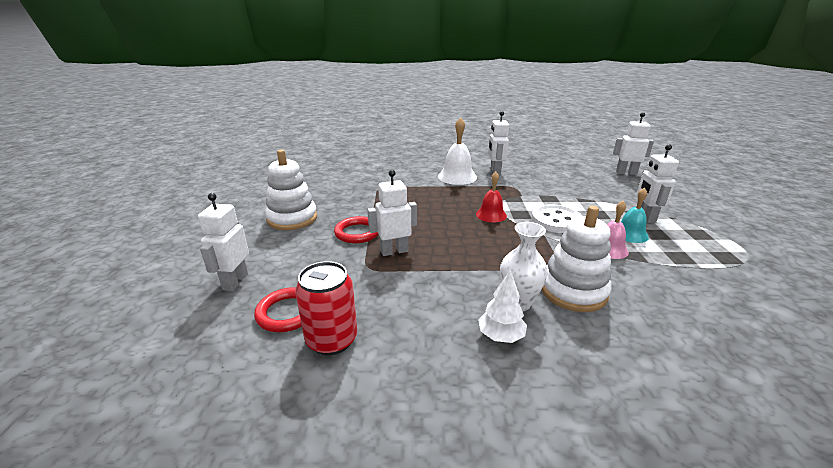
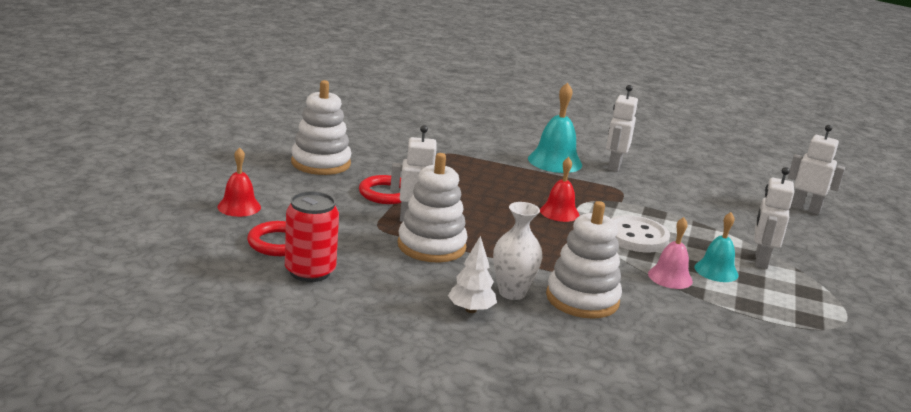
camera: 15 degrees right, 5 degrees down
(235, 281) = (239, 207): white robot -> red bell
(422, 274) = (431, 246): none -> white stacking toy
(457, 177) = (555, 161): white bell -> turquoise bell

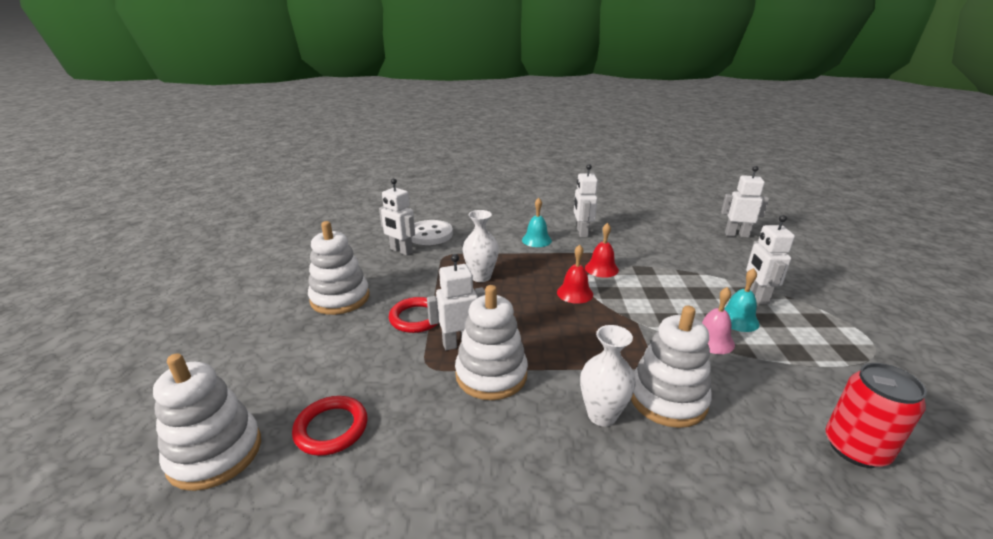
camera: 15 degrees left, 5 degrees up
(187, 234) = (215, 453): none -> white stacking toy
(239, 207) = (270, 385): red bell -> red bell (601, 268)
(310, 272) = (382, 465): red can -> red can (855, 448)
(399, 139) = (401, 251): none -> white robot
(470, 178) = (481, 277): none -> white vase
(471, 310) = (580, 460): white tree -> none
(555, 161) = (536, 240): turquoise bell -> turquoise bell, size x0.65
(636, 237) = (651, 301): white button -> white button (430, 234)

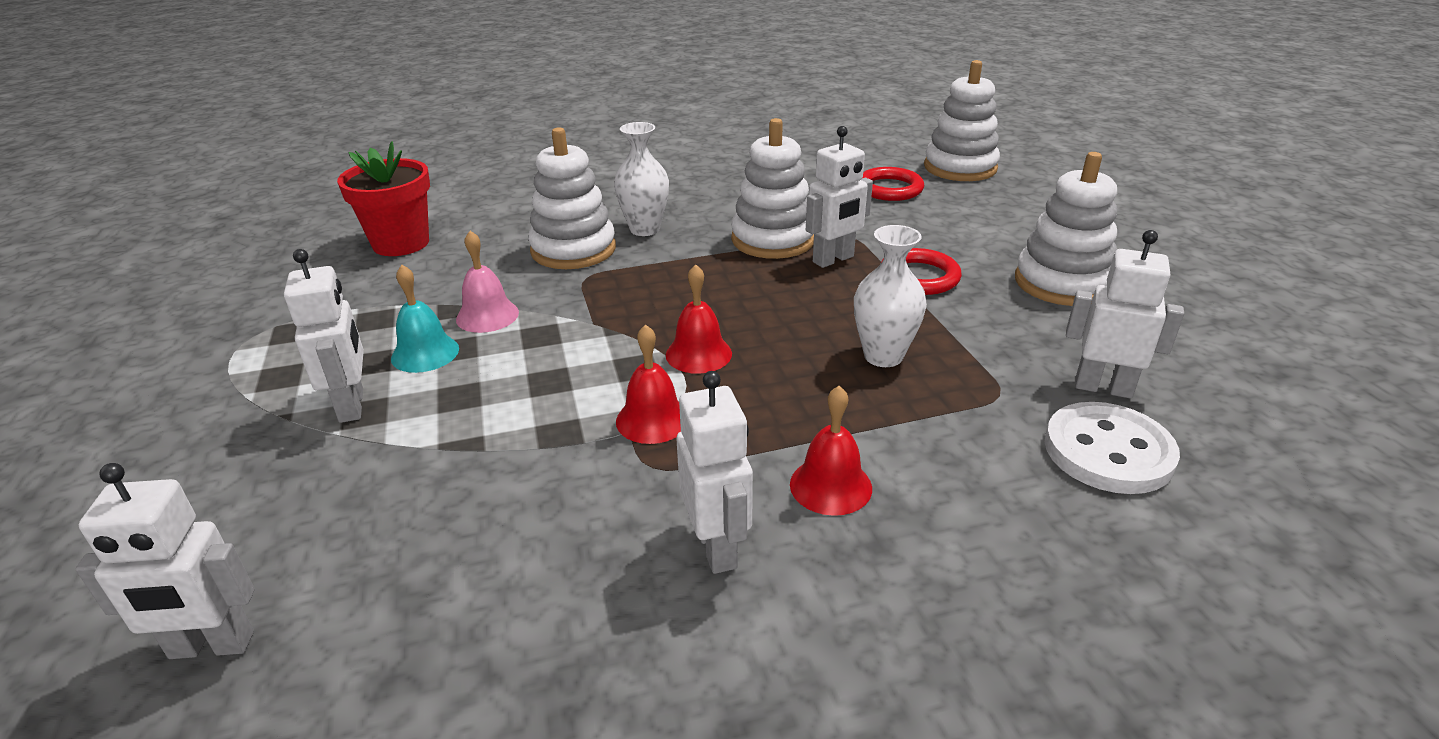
camera: 165 degrees right, 5 degrees up
(536, 240) = (830, 486): turquoise bell -> red bell
(855, 448) = (401, 243): red can -> red flower pot

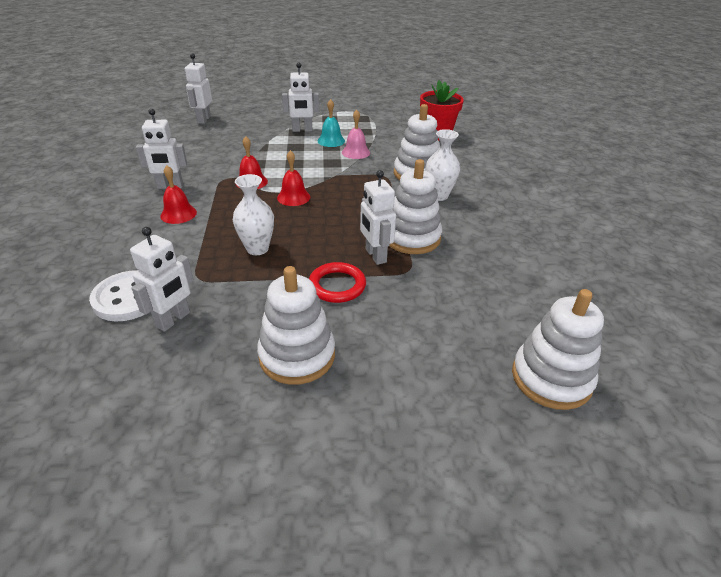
camera: 100 degrees right, 5 degrees up
(889, 189) = (496, 312): red ring -> none

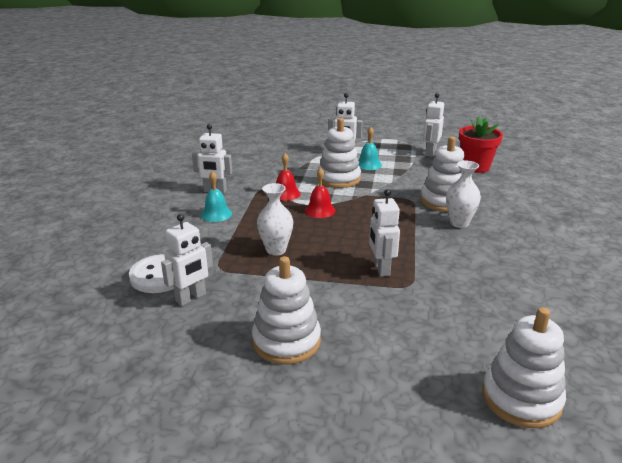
camera: 15 degrees right, 10 degrees down
(178, 214) = (216, 214): red bell -> turquoise bell
(203, 119) = (258, 137): white robot -> white robot (430, 153)
(337, 285) = (338, 289): red ring -> none
(356, 152) = (389, 176): pink bell -> none
(411, 238) = (421, 257): white stacking toy -> white stacking toy (339, 179)

